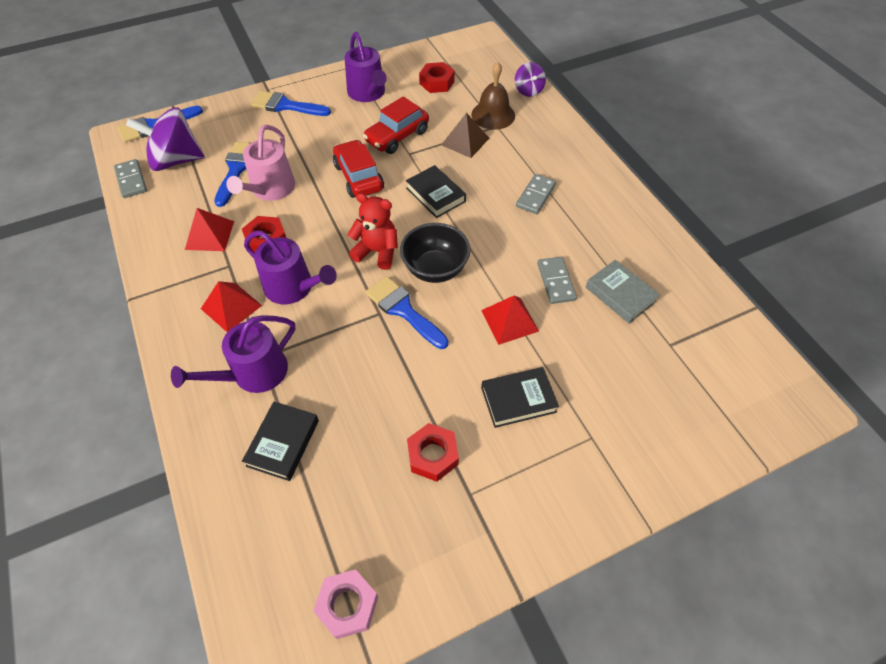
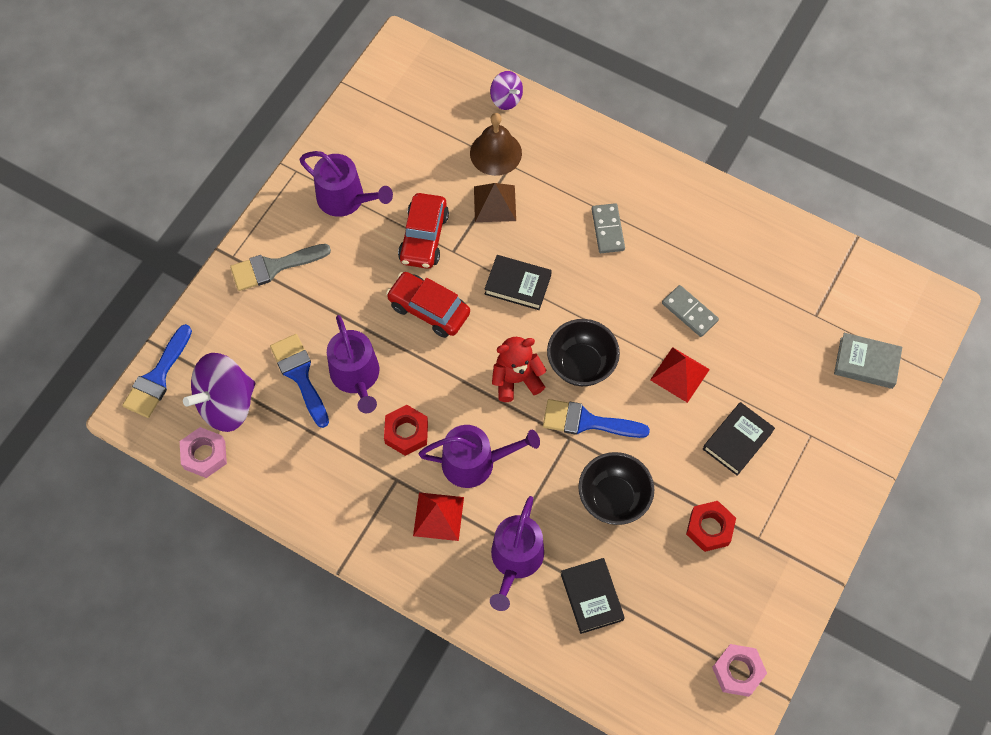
camera: 35 degrees left, 10 degrees up
(131, 180) = (205, 455): grey domino -> pink nut
(210, 235) = (347, 462): red pyramid -> none
(270, 189) = (356, 376): pink watering can -> purple watering can
(285, 106) = (273, 267): blue brush -> grey brush
(372, 378) = (613, 498): none -> black bowl
(437, 82) = (405, 142): red nut -> none
(620, 294) = (748, 291): grey book -> grey book (866, 363)

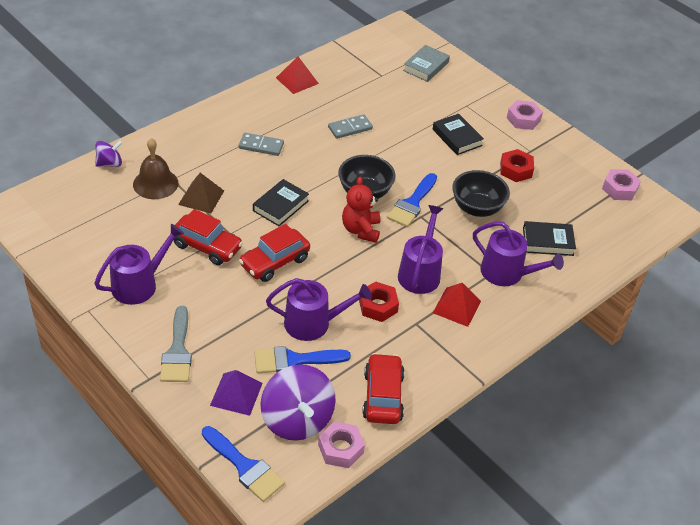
camera: 75 degrees left, 20 degrees down
(239, 338) = (236, 394): none -> purple pyramid
(283, 475) = (382, 396): none -> red car
(680, 374) = (396, 148): red pyramid -> red pyramid (297, 80)
(820, 515) = (523, 119): none -> pink nut

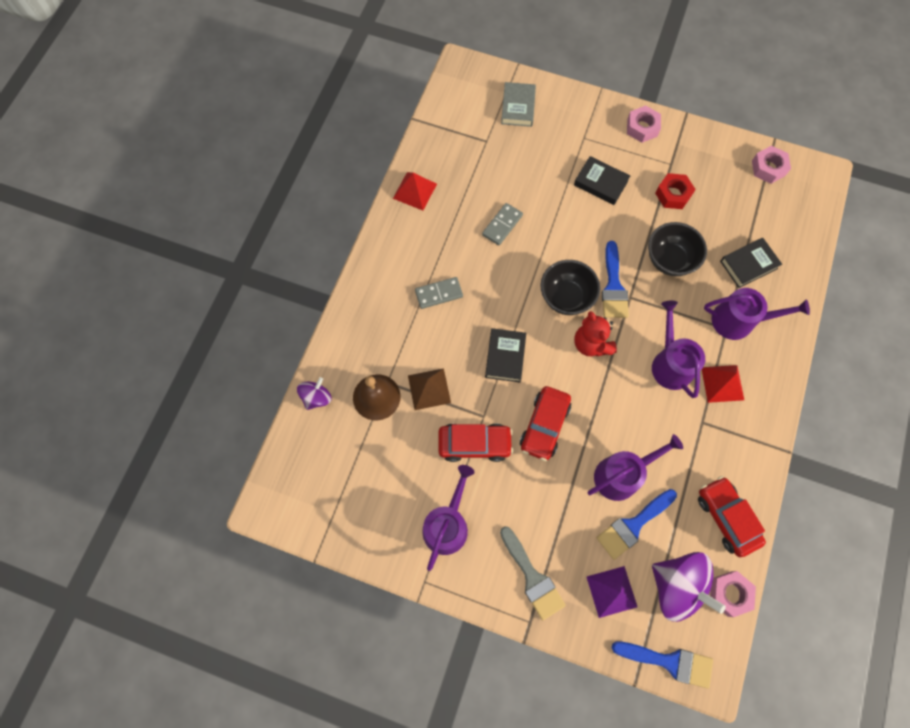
camera: 25 degrees left, 25 degrees up
(378, 306) = (660, 422): red nut -> none

